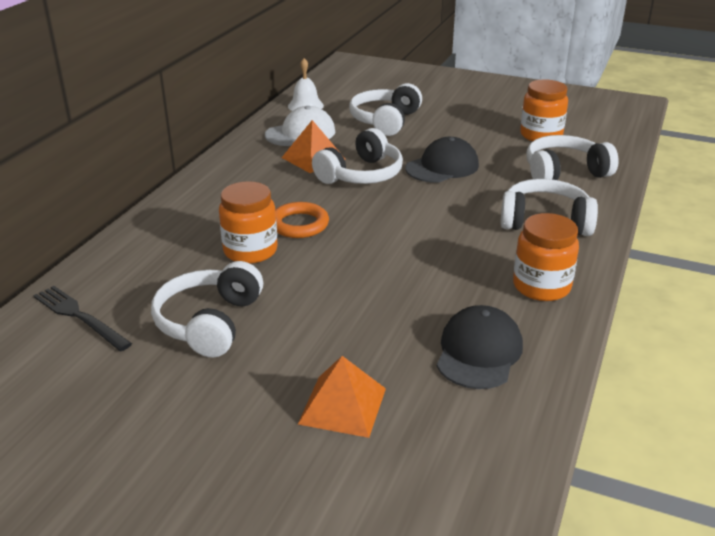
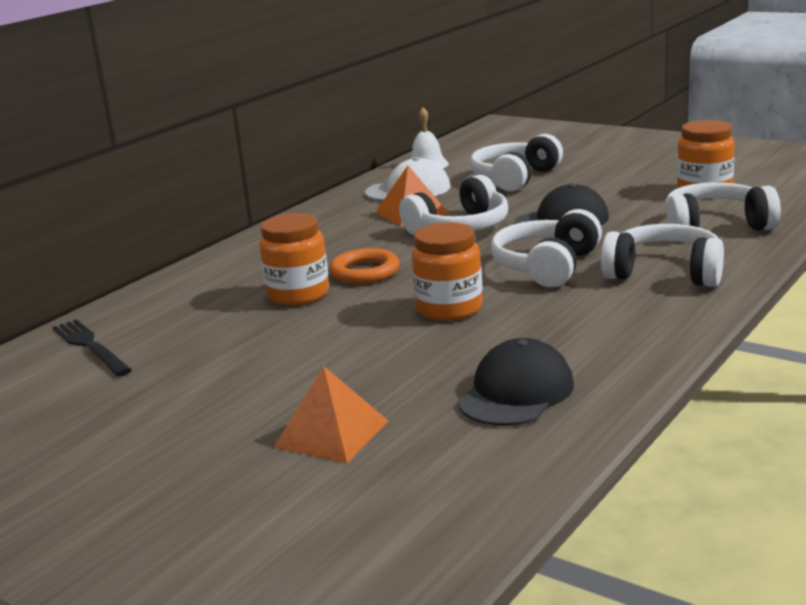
camera: 15 degrees right, 10 degrees down
(209, 322) = (222, 356): white headphones -> white headphones (547, 266)
(541, 286) = (627, 334): orange jar -> orange jar (449, 309)

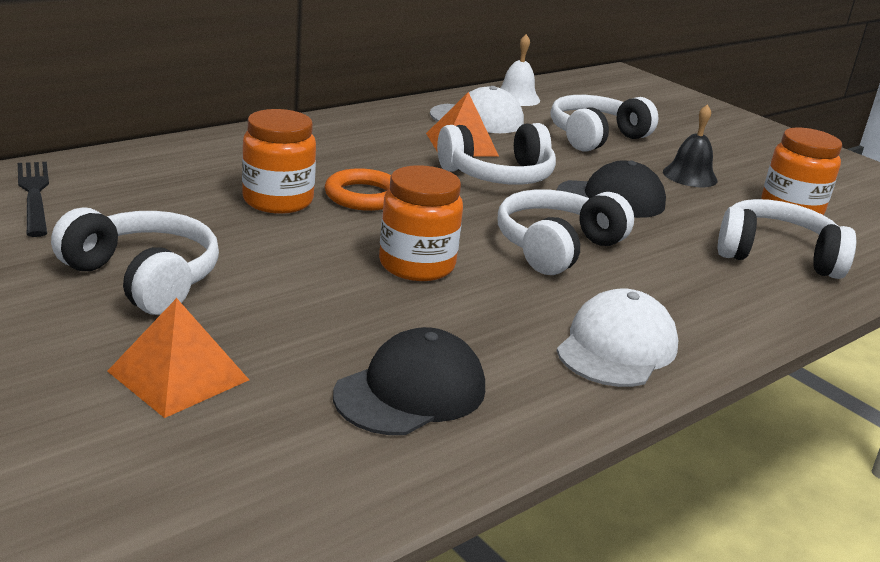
camera: 10 degrees right, 5 degrees up
(610, 187) = (690, 176): none -> black bell
(644, 321) = (617, 347): none -> white cap
(665, 273) = (681, 295): white headphones -> white headphones (143, 278)

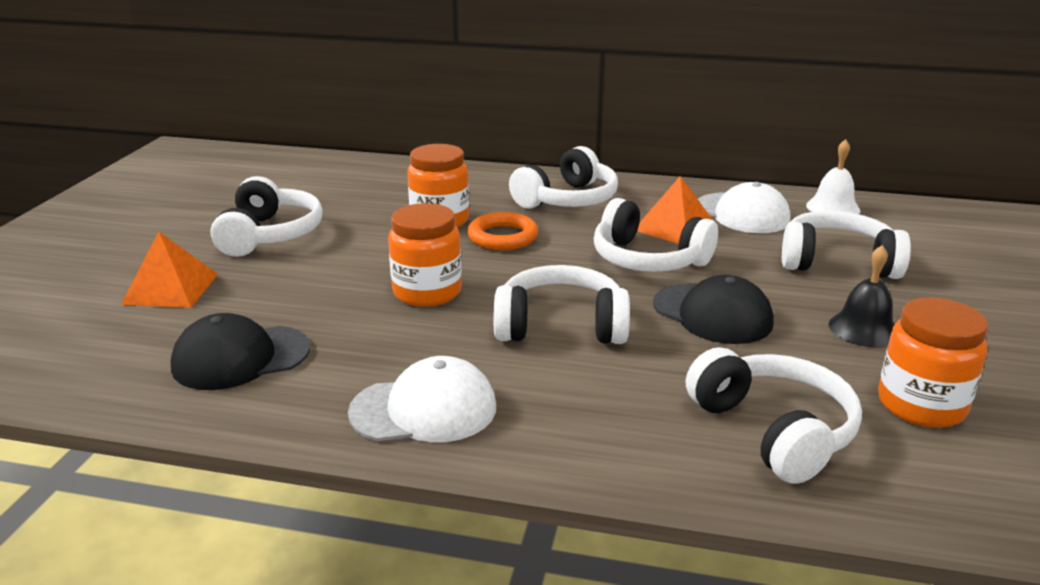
camera: 55 degrees right, 0 degrees up
(34, 195) = (323, 173): black fork -> none
(339, 146) = (567, 200): none -> white headphones
(411, 391) = (241, 358): black cap -> black cap turned 150 degrees clockwise

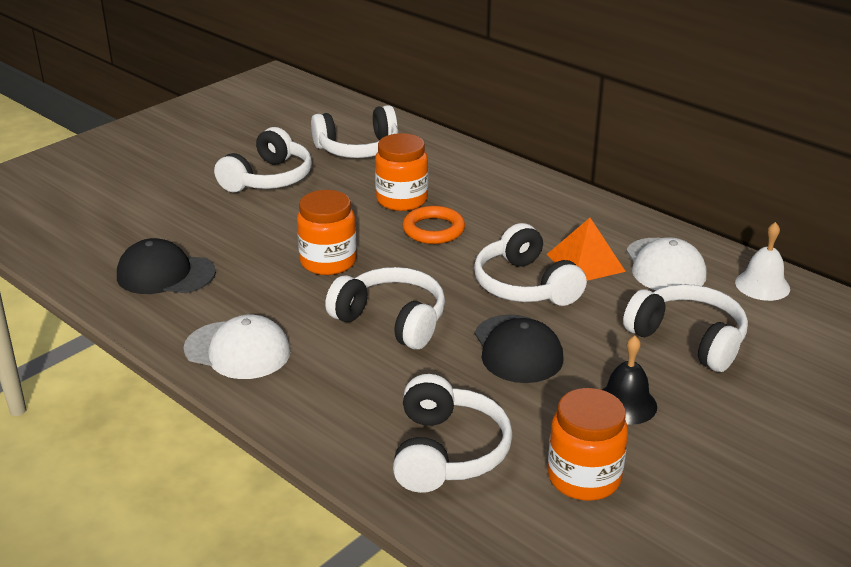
camera: 30 degrees right, 5 degrees up
(171, 289) = (168, 206): orange pyramid -> none
(567, 200) = (526, 208): white headphones -> white headphones (358, 149)

